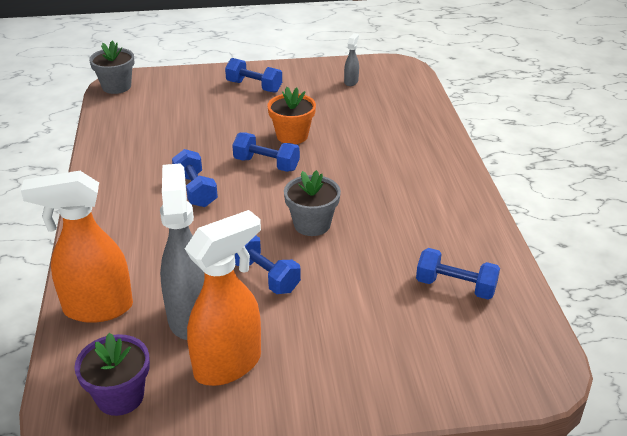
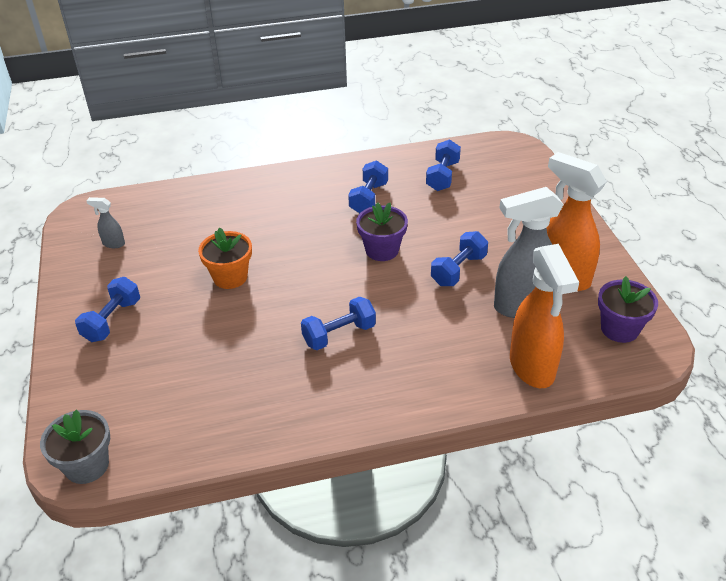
camera: 95 degrees left, 5 degrees up
(266, 164) = (286, 289): blue dumbbell -> blue dumbbell (369, 198)
(312, 224) = (382, 250): grey flower pot -> purple flower pot

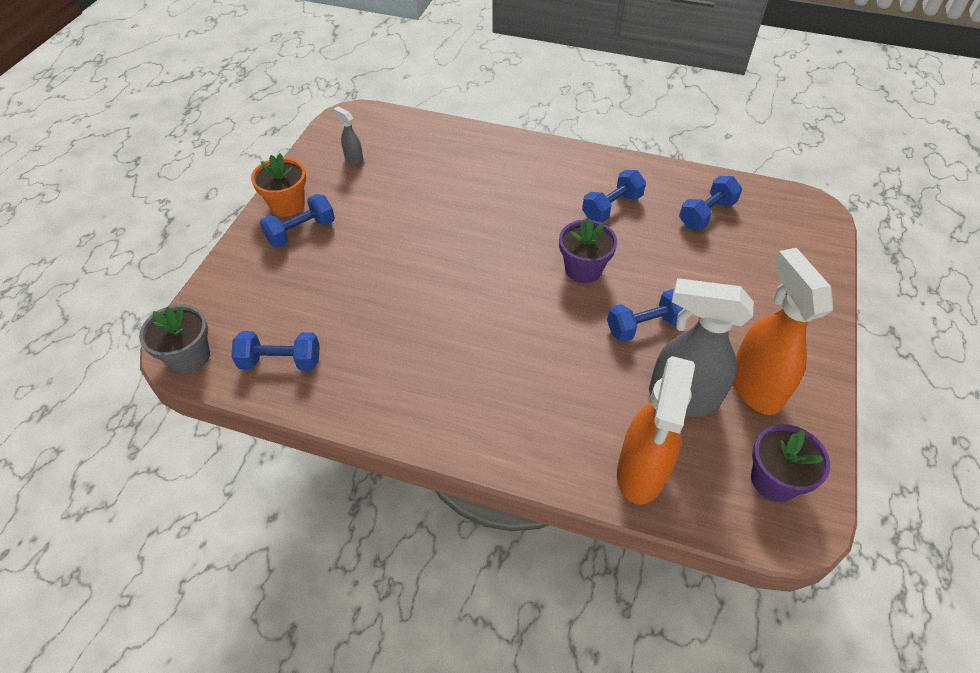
camera: 30 degrees right, 10 degrees up
(230, 277) = (424, 234): orange flower pot -> orange flower pot (287, 204)
(339, 334) = (477, 339): blue dumbbell -> blue dumbbell (281, 361)

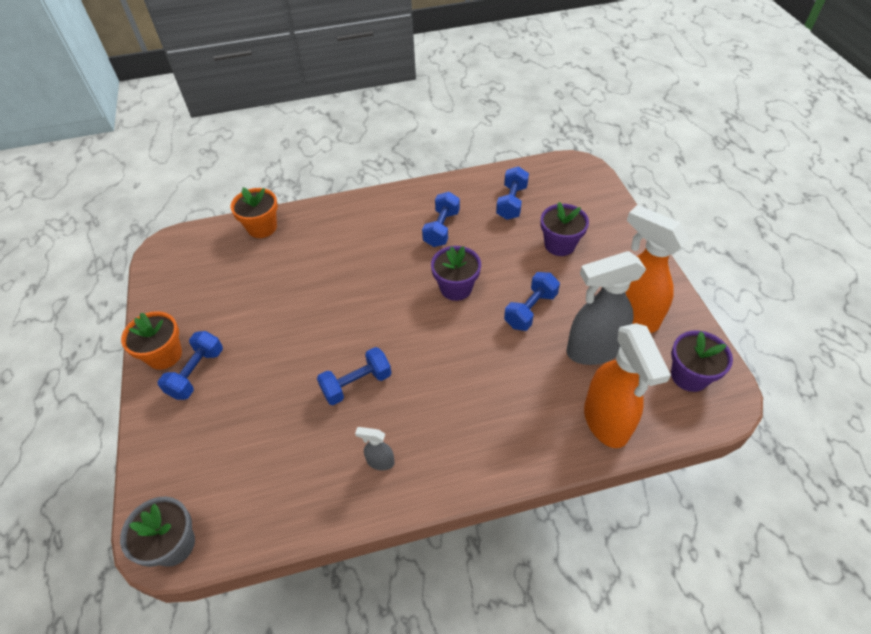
camera: 30 degrees left, 0 degrees up
(281, 361) = (265, 498): blue dumbbell -> blue dumbbell (356, 384)
(353, 158) = (197, 284): grey spray bottle -> grey spray bottle (380, 462)
(443, 134) = (262, 227): none -> orange flower pot
(728, 278) = (559, 245): none -> purple flower pot

